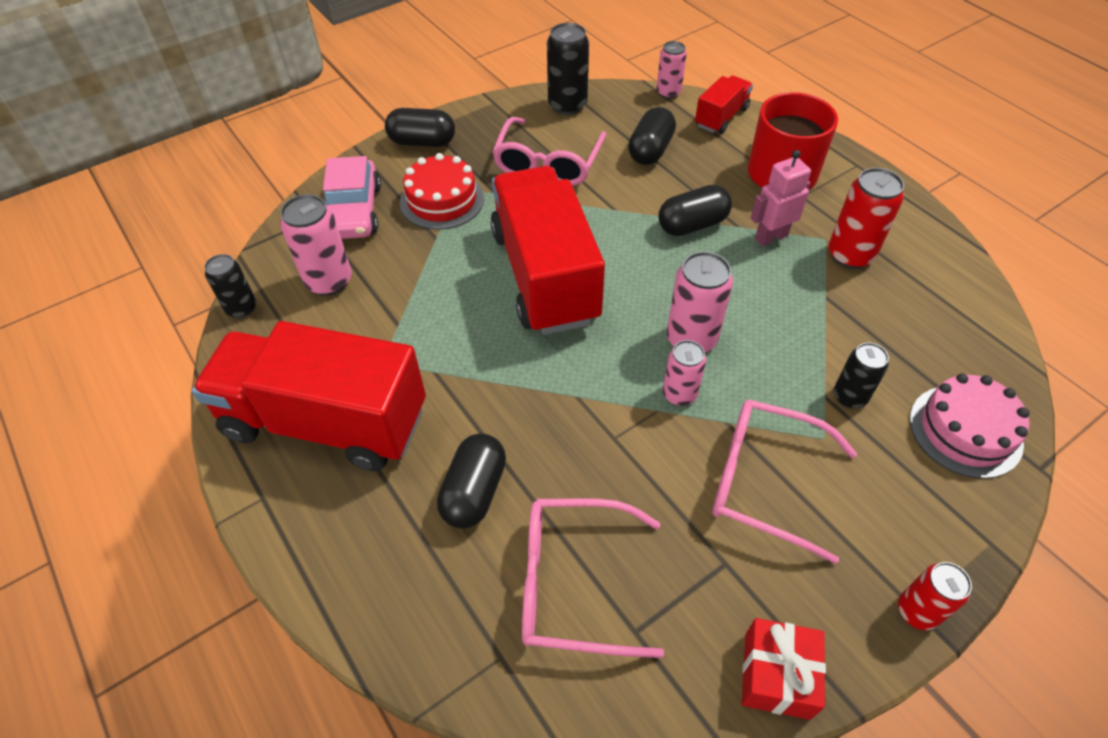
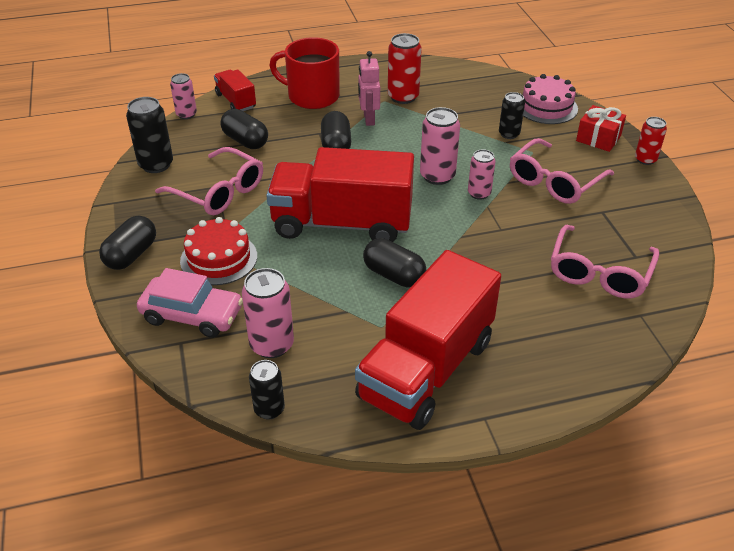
camera: 70 degrees left, 10 degrees down
(474, 491) = (519, 301): black capsule -> black capsule (394, 275)
(776, 675) = (670, 214): red gift -> red gift (598, 138)

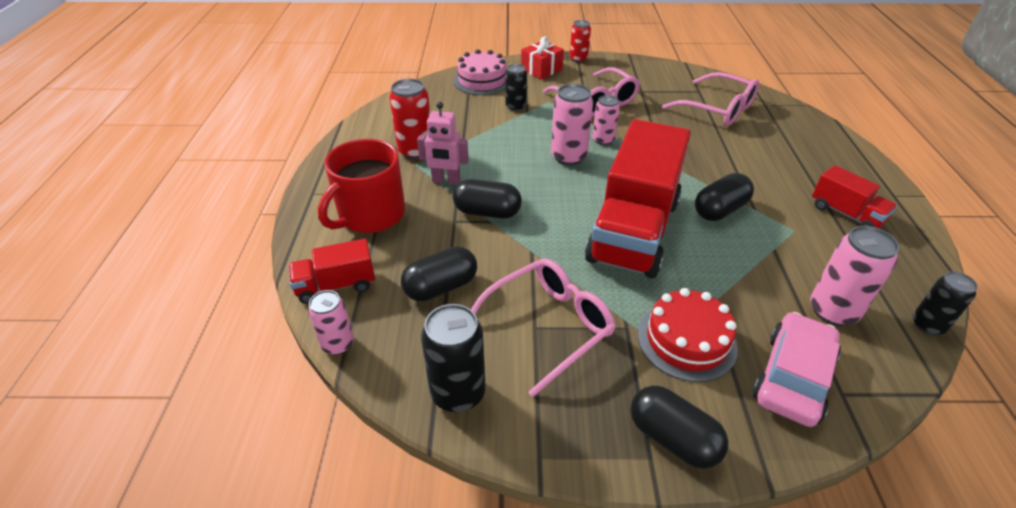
camera: 75 degrees left, 0 degrees up
(426, 369) = (846, 214): red truck -> red truck, size x0.47

